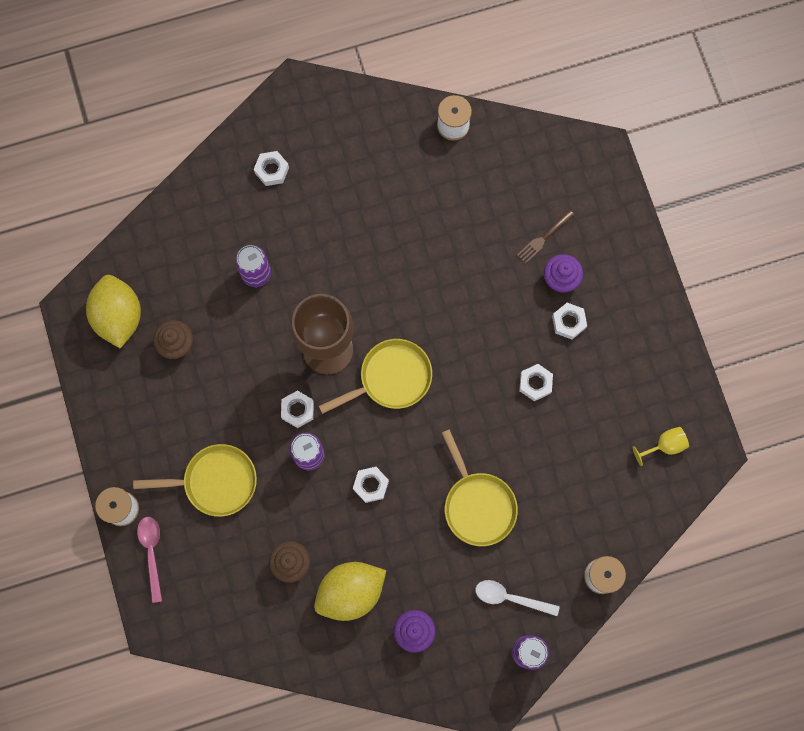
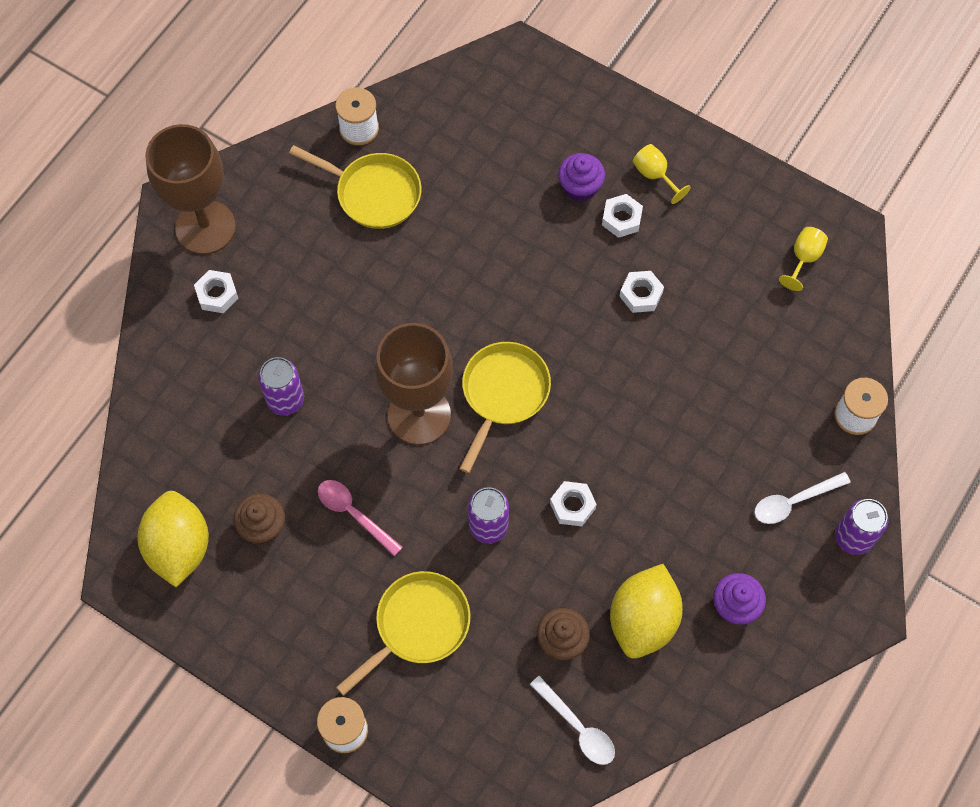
camera: 40 degrees left, 10 degrees down
(119, 317) = (179, 547): yellow lemon -> yellow lemon turned 45 degrees clockwise
(152, 553) = (414, 747): pink spoon -> pink spoon (354, 514)
(255, 622) = (577, 727): none -> white spoon
(297, 410) = (439, 493): white nut -> none
(301, 119) = (205, 227): none -> brown goblet
(477, 505) = (687, 443): yellow pan -> yellow pan (374, 193)
(544, 238) = (532, 164): brown fork -> none
(617, 310) = (655, 175): none -> yellow goblet

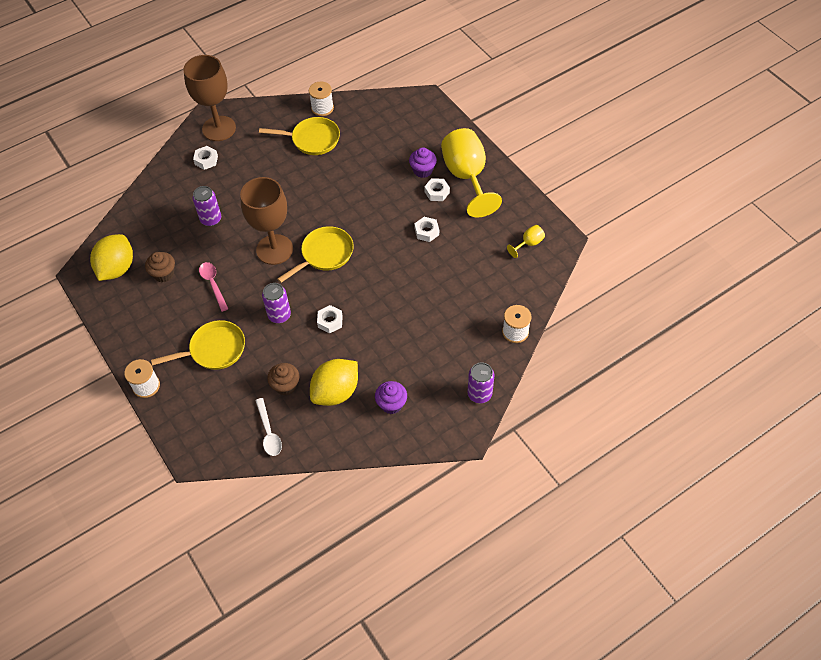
camera: 25 degrees right, 10 degrees down
(374, 193) = (312, 139): yellow pan -> yellow pan turned 45 degrees counterclockwise
(655, 175) = (467, 177): yellow goblet -> yellow goblet, size x2.39
(794, 501) = (455, 363): white spoon -> none

